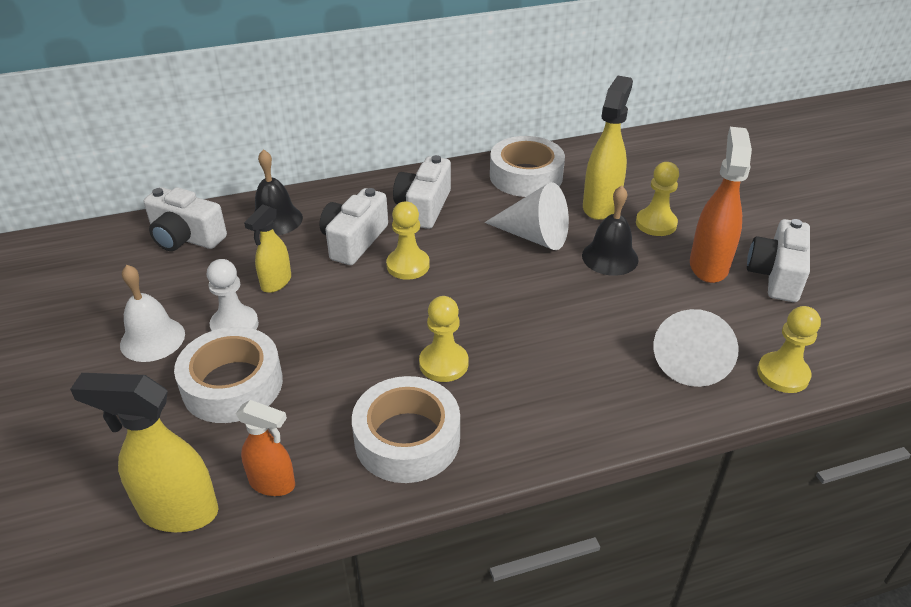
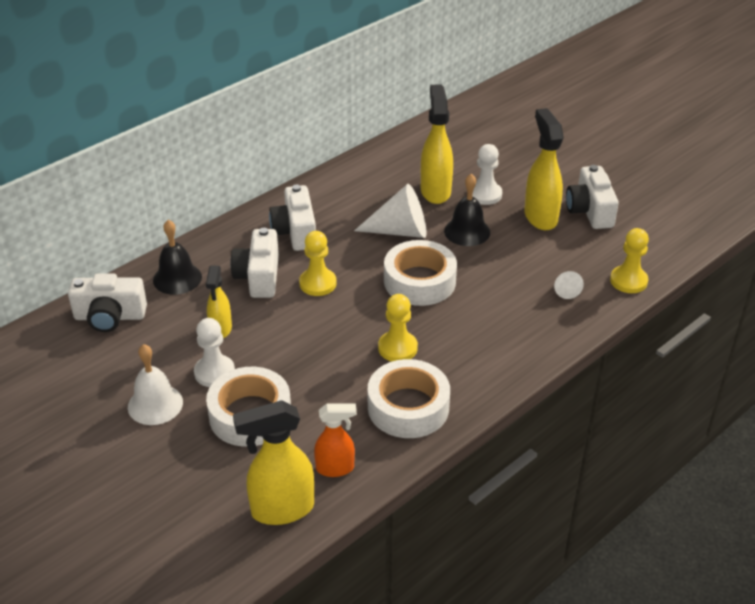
camera: 25 degrees left, 0 degrees up
(526, 176) = (360, 182): white tape -> white tape (419, 281)
(656, 224) = (485, 194): yellow pawn -> white pawn
(692, 359) = (566, 290): white cone -> white cone, size x0.49
(708, 265) = (540, 217): orange spray bottle -> yellow spray bottle

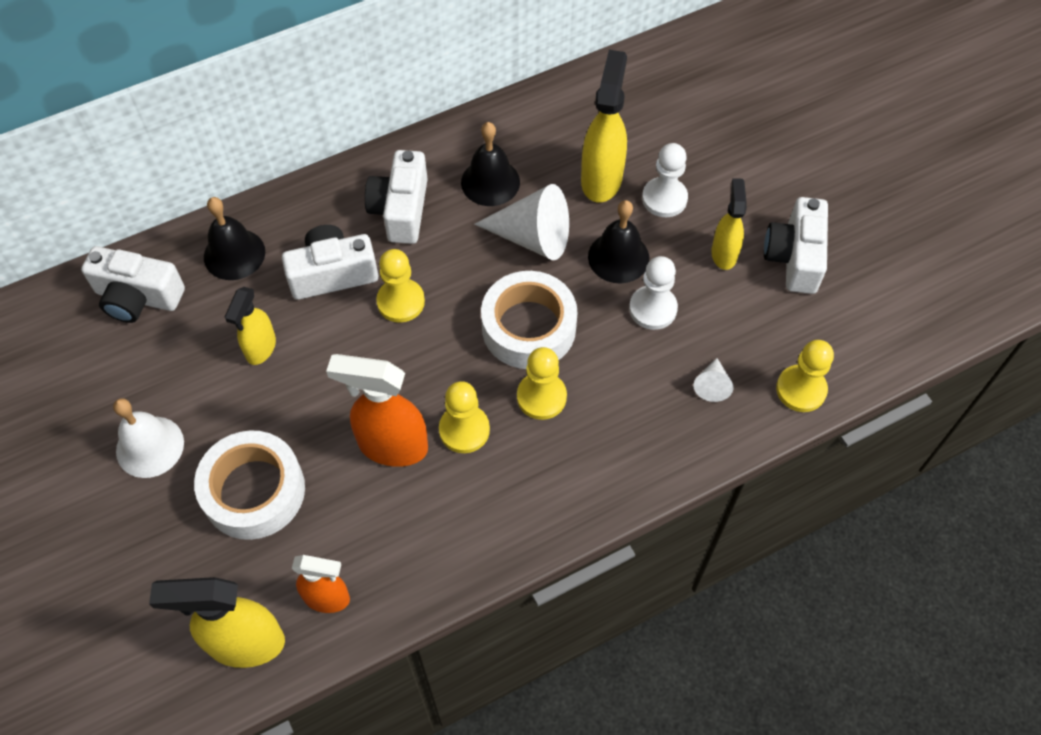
camera: 15 degrees right, 20 degrees up
(214, 372) = (233, 414): white pawn -> white pawn (653, 309)
(259, 277) = (332, 274): white camera -> white camera turned 60 degrees clockwise
(347, 368) = (392, 446): none -> orange spray bottle
(355, 206) = (490, 182): none -> black bell
(408, 407) = (445, 527): white tape -> none
(446, 318) = (541, 397): none -> yellow pawn
(540, 217) = (724, 253): yellow spray bottle -> yellow spray bottle, size x0.62

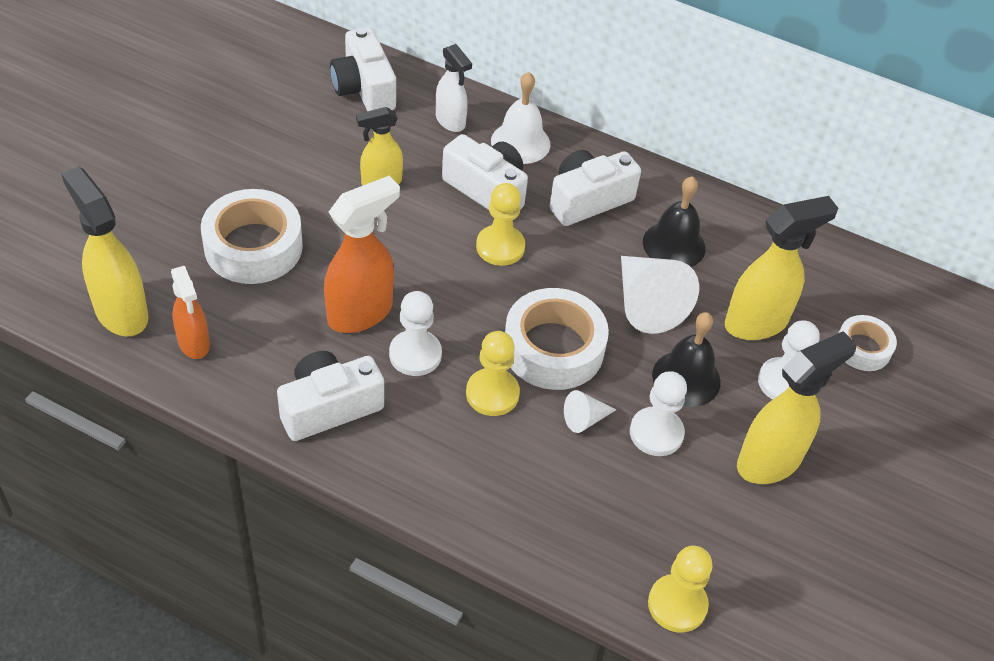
camera: 50 degrees right, 10 degrees down
(150, 446) = (244, 165): white bell -> white bell (520, 142)
(234, 254) = (450, 121): black bell -> white spray bottle
(392, 446) = (361, 313): orange spray bottle -> orange spray bottle turned 75 degrees clockwise
(464, 430) = (415, 354): yellow pawn -> white pawn
(669, 130) = (862, 348): none -> white tape
(712, 385) = (616, 523): white cone -> white cone (584, 419)
(724, 253) = (770, 461): yellow spray bottle -> yellow spray bottle, size x1.61
(794, 257) = (822, 525): white camera -> white camera (329, 407)

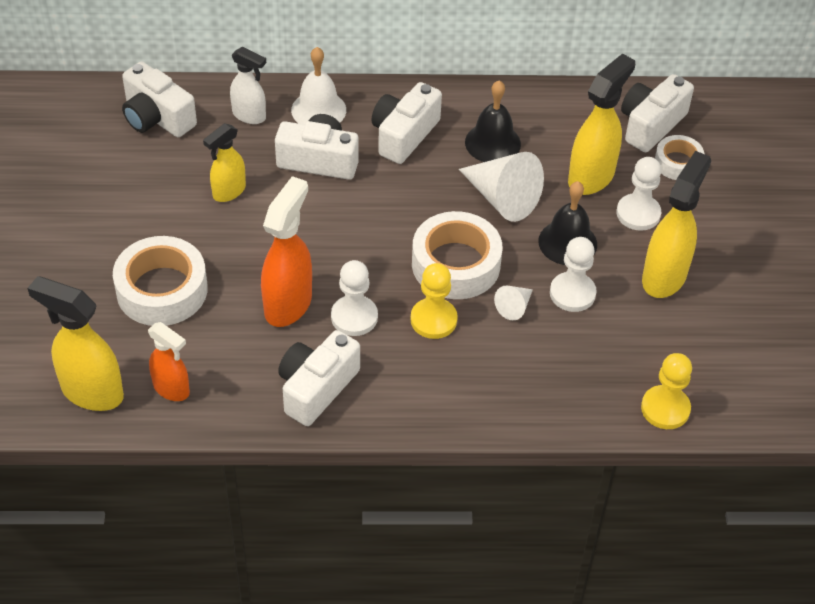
camera: 25 degrees left, 0 degrees up
(500, 247) = (361, 203): yellow pawn -> none
(858, 297) = (651, 125): none -> white camera

